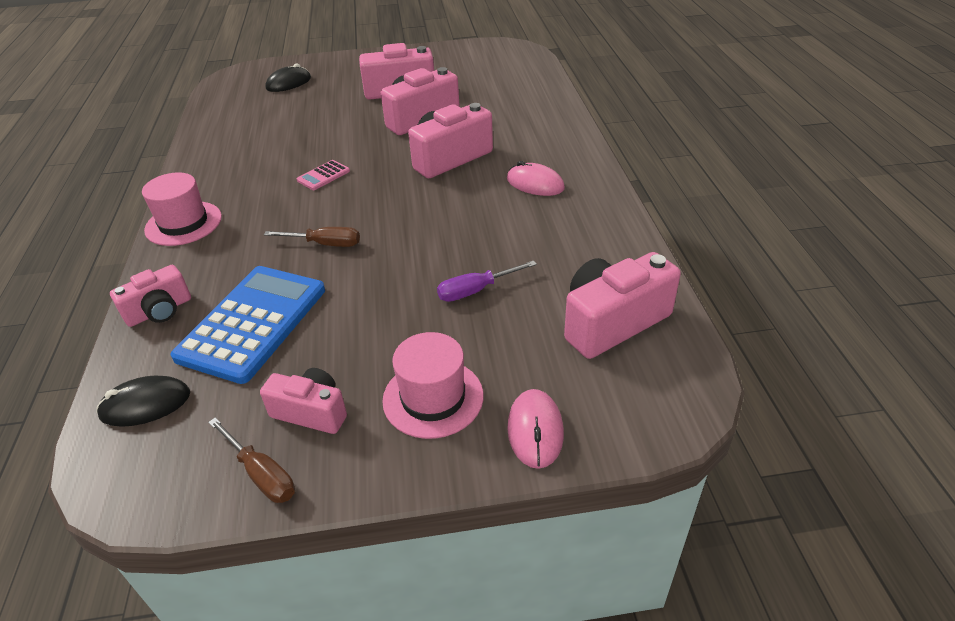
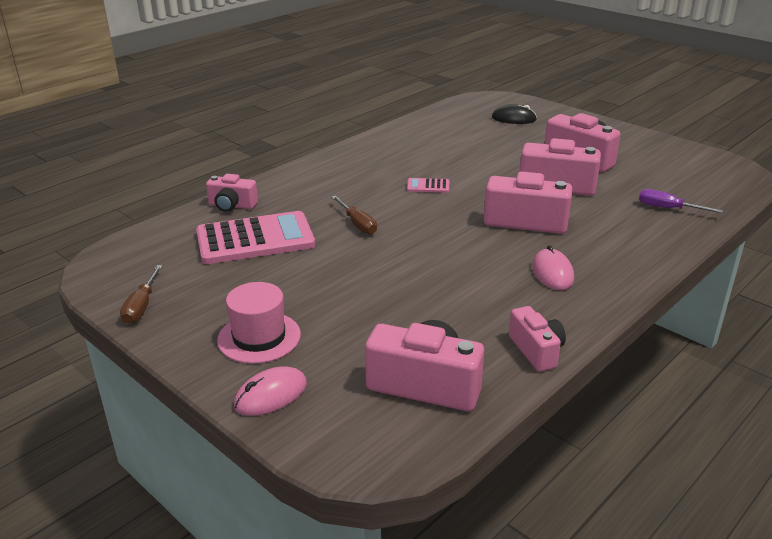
camera: 50 degrees right, 10 degrees down
(145, 404) = (158, 242): black mouse -> none
(183, 223) = (314, 169): pink hat -> none
(253, 323) = (255, 239): blue calculator -> pink calculator
(311, 412) = (203, 298): pink camera -> pink camera (536, 350)
(475, 290) = (384, 305): purple screwdriver -> purple screwdriver (668, 208)

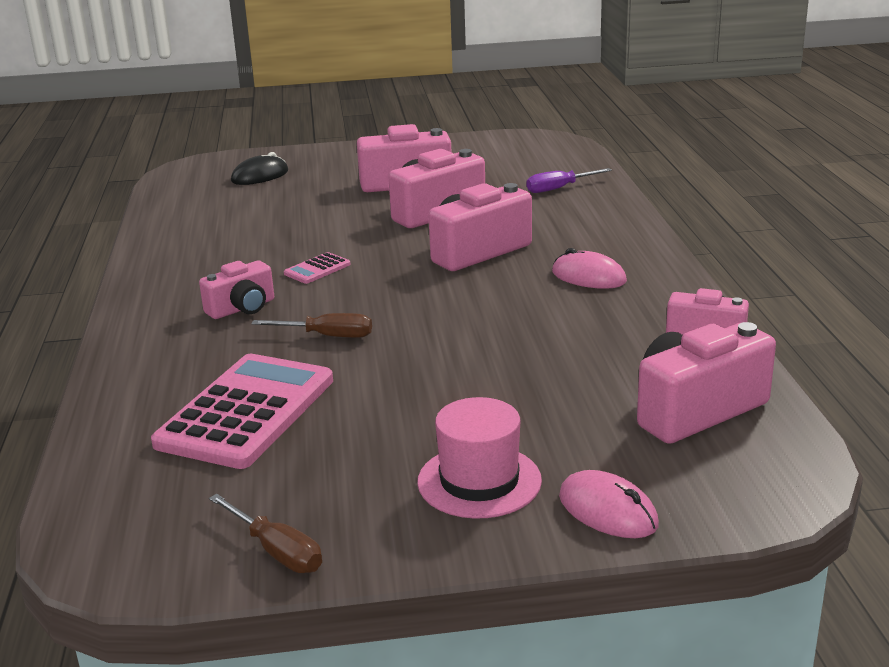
camera: 50 degrees left, 5 degrees down
(232, 206) = (128, 401): pink camera -> pink camera (242, 308)
(271, 395) = (608, 511): pink mouse -> pink mouse turned 45 degrees counterclockwise

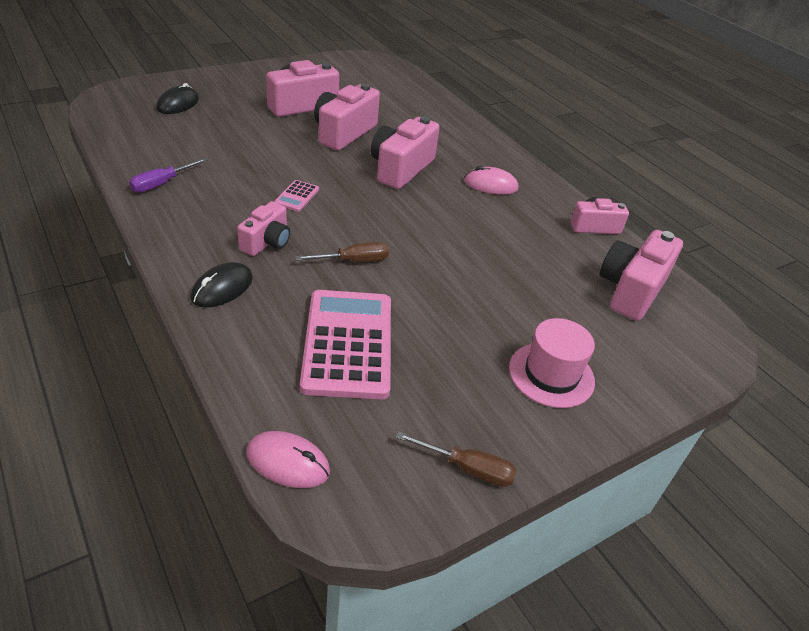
camera: 30 degrees left, 15 degrees up
(155, 344) = (222, 288): none -> black mouse
(559, 188) = (415, 106): purple screwdriver -> purple screwdriver (161, 184)
(608, 511) = (641, 382): pink mouse -> pink mouse (288, 462)

